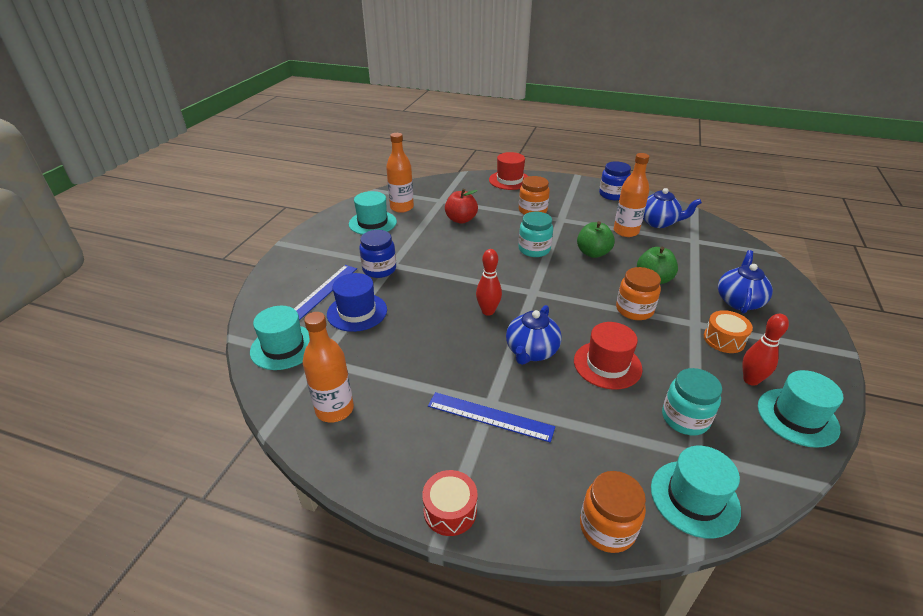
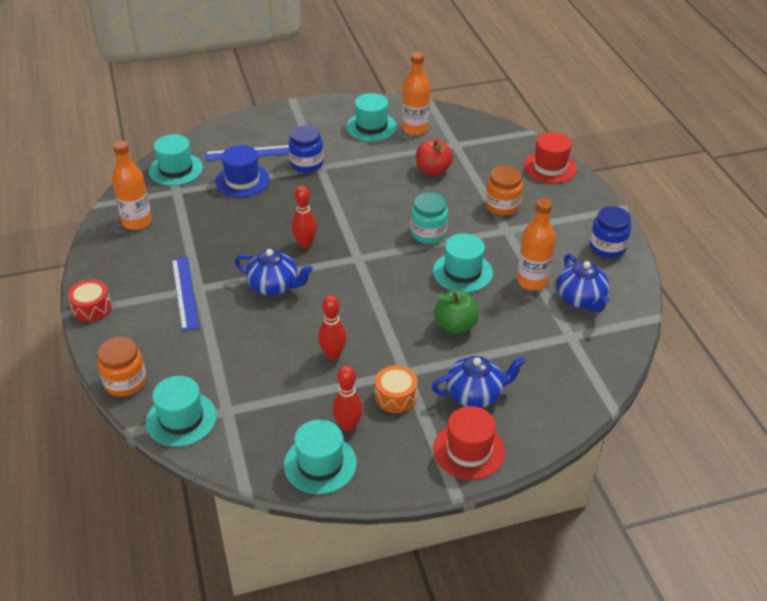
camera: 55 degrees right, 5 degrees up
(531, 351) = (274, 286): blue teapot -> blue teapot turned 150 degrees counterclockwise
(593, 253) = (462, 272): green apple -> turquoise hat
(607, 365) = (294, 333): red hat -> red hat (469, 450)
(634, 310) = (389, 327): orange jar -> none
(651, 353) = (333, 355): none -> red bowling pin
(685, 418) = (263, 395): turquoise jar -> none

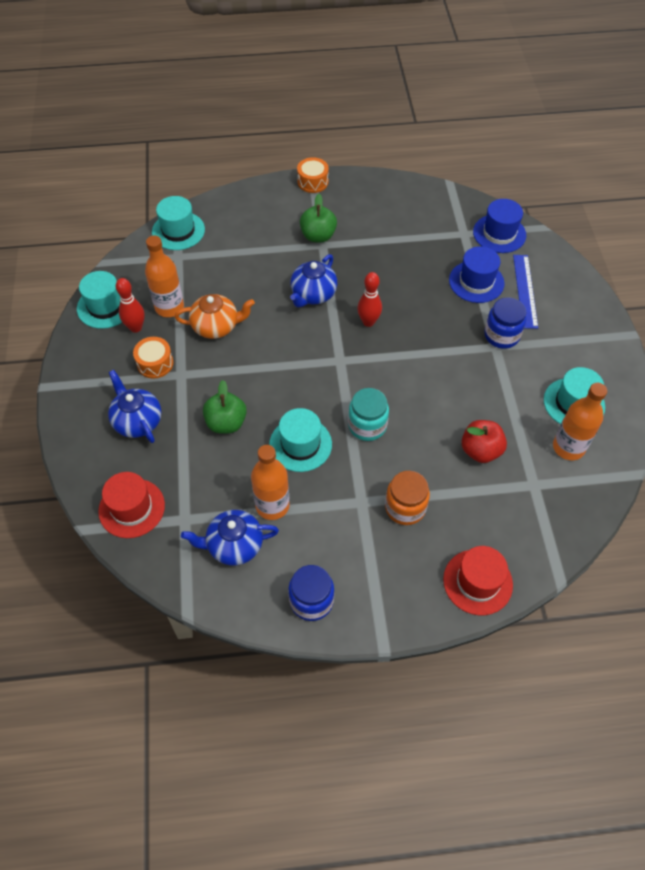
camera: 100 degrees right, 15 degrees up
(92, 308) = (313, 182): red drum -> orange drum
(125, 382) = (225, 201): orange jar -> none
(137, 222) = (420, 207): orange bottle -> orange bottle (169, 307)
(176, 169) = (499, 233): turquoise hat -> blue hat
(185, 293) = (318, 236): blue ruler -> green apple
(333, 355) = (216, 327): red bowling pin -> orange teapot
(469, 450) = (80, 404): red hat -> red hat (131, 508)
(475, 394) = (137, 421): blue teapot -> blue teapot turned 150 degrees clockwise

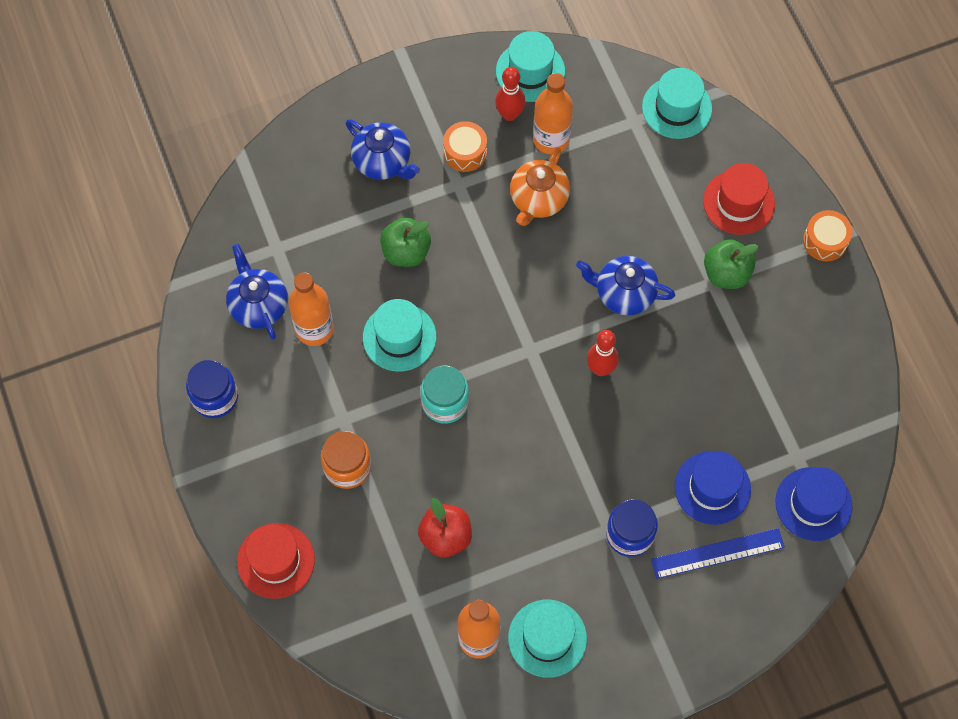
camera: 75 degrees right, 10 degrees up
(131, 508) = (276, 194): red hat -> red hat (739, 202)
(137, 421) = (383, 161): blue teapot -> blue teapot turned 90 degrees clockwise
(216, 327) = (538, 199): orange teapot -> orange teapot turned 45 degrees clockwise

